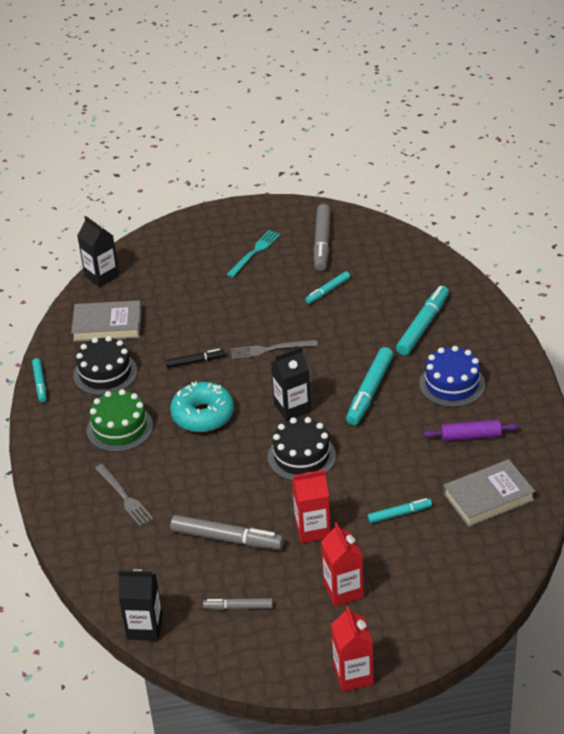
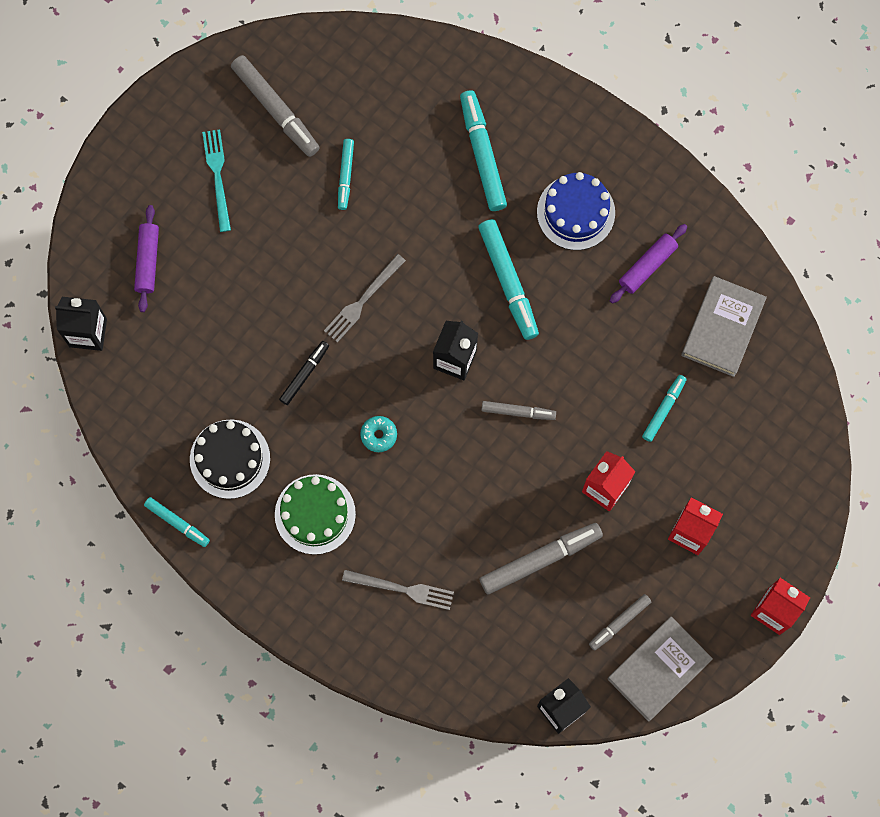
camera: 45 degrees left, 35 degrees up
(107, 325) = (166, 395): grey book -> grey book (659, 669)
(171, 265) = (147, 261): none -> purple rolling pin
(203, 415) = (379, 435): turquoise donut -> turquoise donut, size x0.48
(301, 456) = (518, 412): black cake -> grey marker

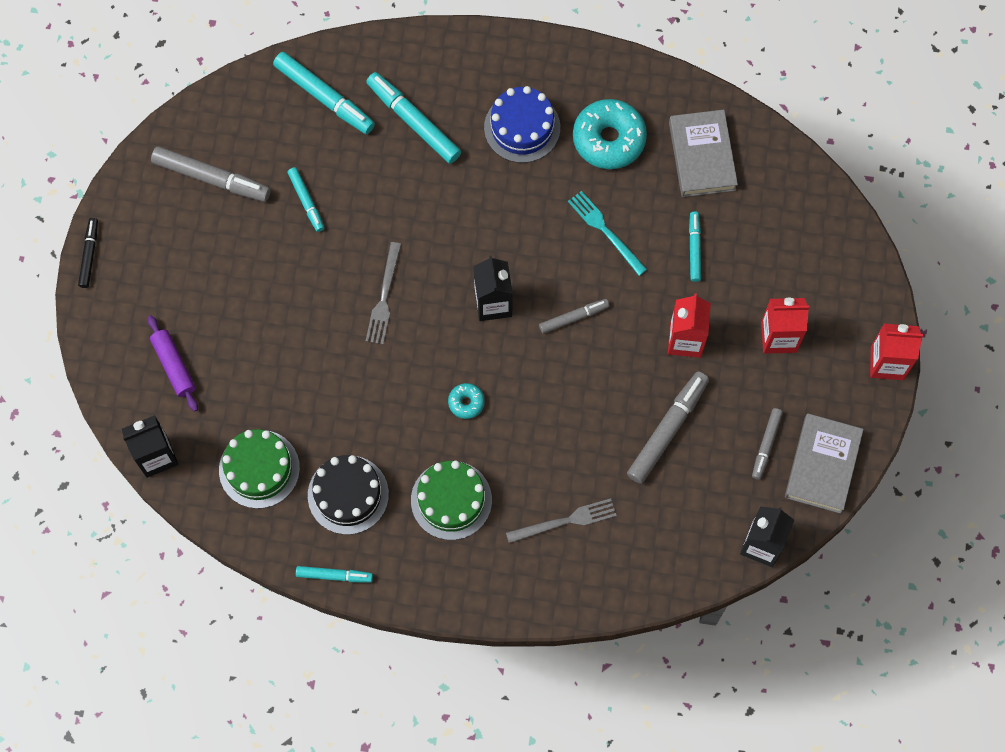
camera: 30 degrees left, 5 degrees down
(168, 393) = (259, 469): none -> green cake
(217, 176) = (194, 261): turquoise fork -> turquoise fork (605, 231)
(304, 374) = (370, 386): black marker -> black marker (89, 255)
(508, 282) = (499, 214): turquoise marker -> turquoise marker (324, 97)
(647, 266) = (609, 139): purple rolling pin -> turquoise donut

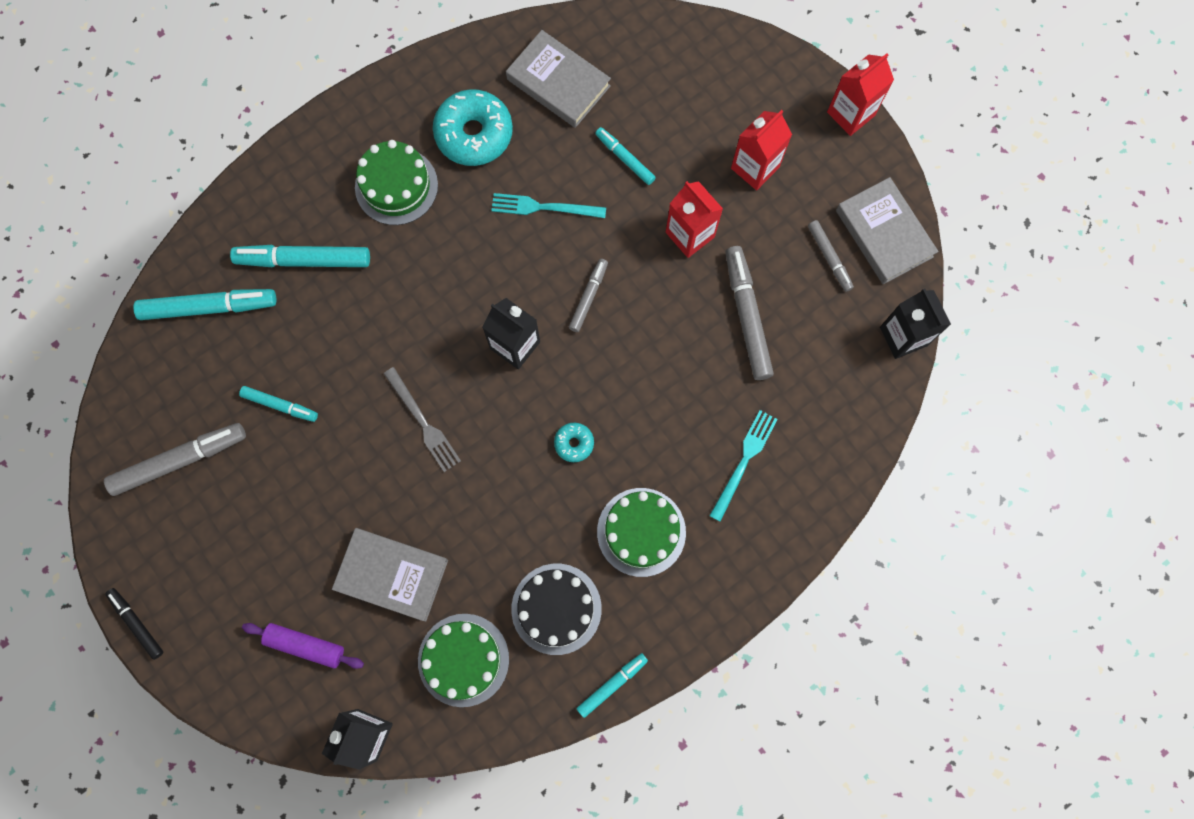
camera: 45 degrees left, 5 degrees up
(268, 374) = (392, 575): none -> grey book
(522, 127) = (396, 186): blue cake -> green cake
(565, 521) = (744, 461): grey fork -> turquoise fork

